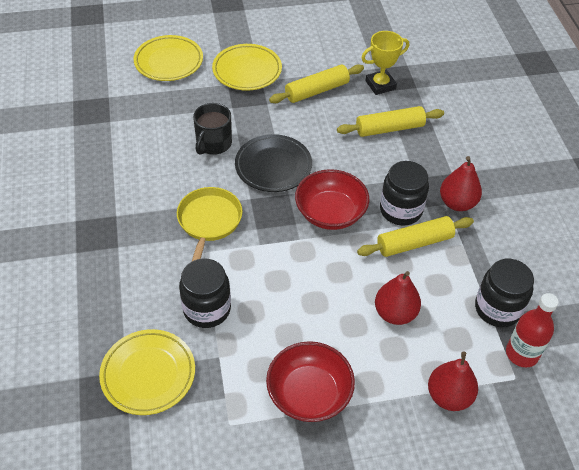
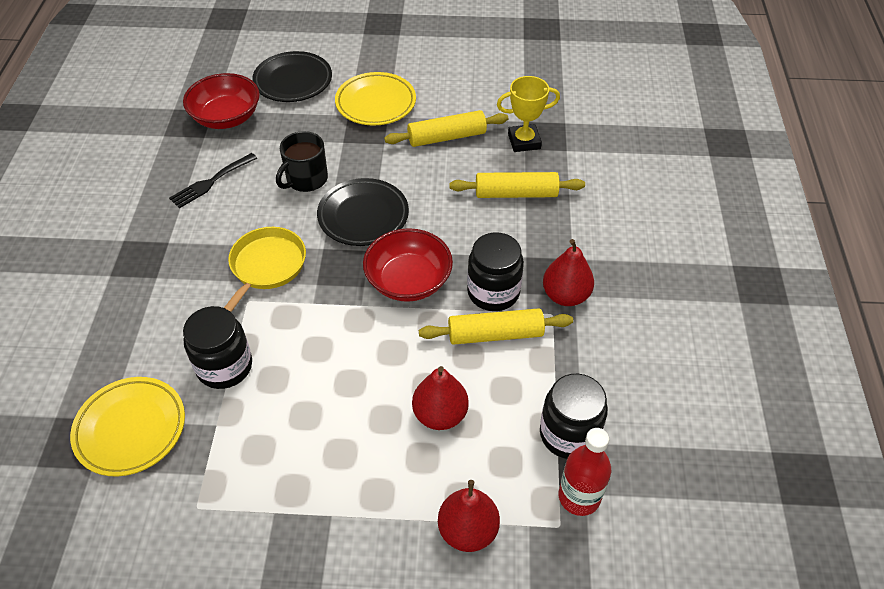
camera: 15 degrees right, 0 degrees up
(132, 159) = (211, 182): none -> black fork
(169, 62) = (293, 81): yellow plate -> black plate
(309, 394) = (301, 491): red bowl -> red bowl (226, 117)

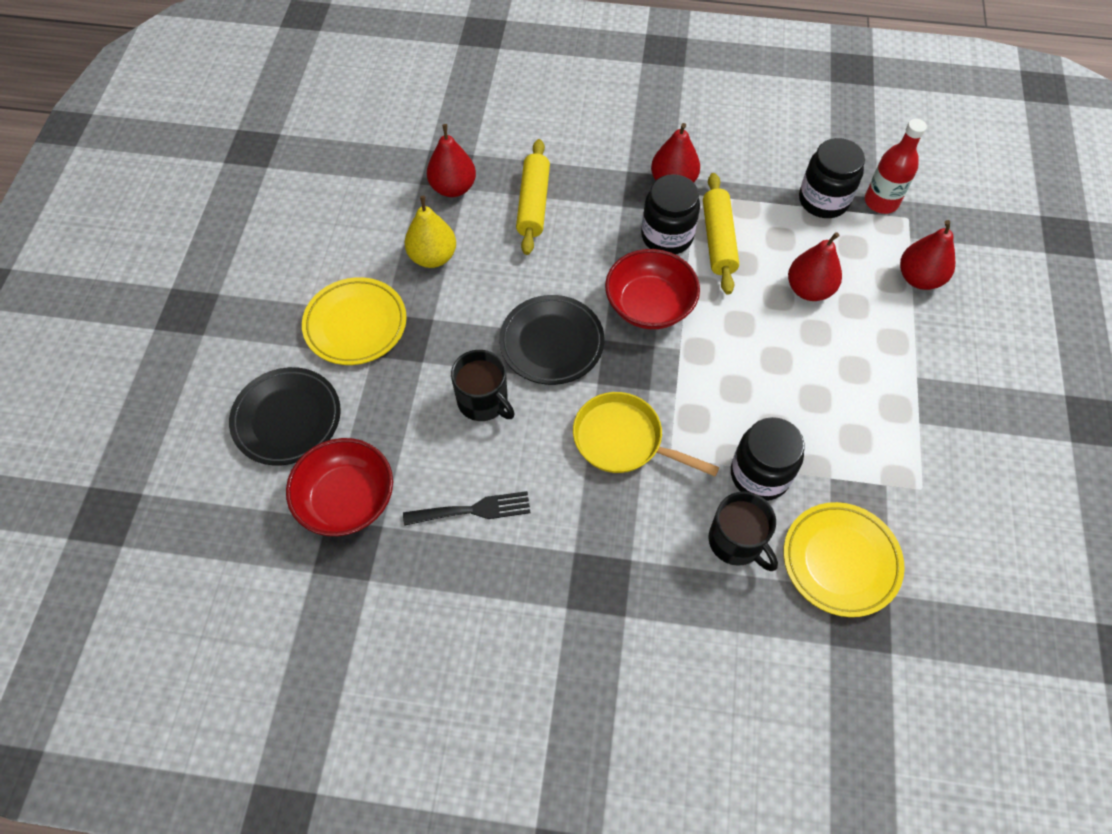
camera: 85 degrees left, 10 degrees up
(161, 349) = (736, 542): none -> black mug
(211, 182) = (473, 510): black fork -> black fork turned 60 degrees counterclockwise
(446, 137) = (433, 257): yellow rolling pin -> yellow pear
(524, 141) = (453, 188): yellow trophy -> red pear

